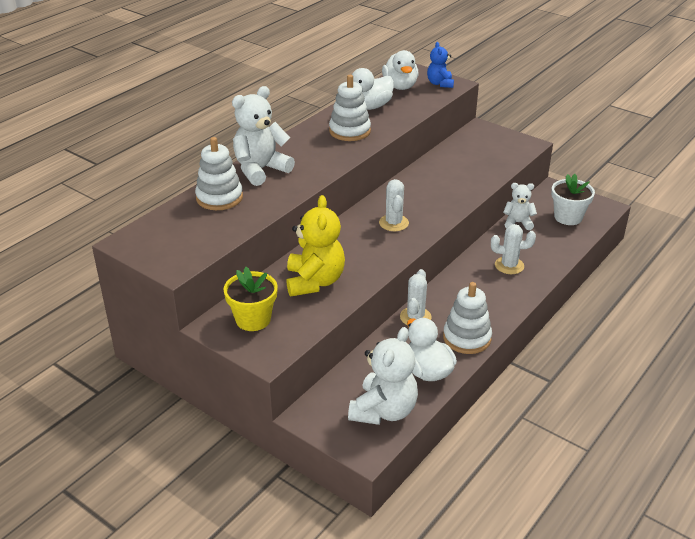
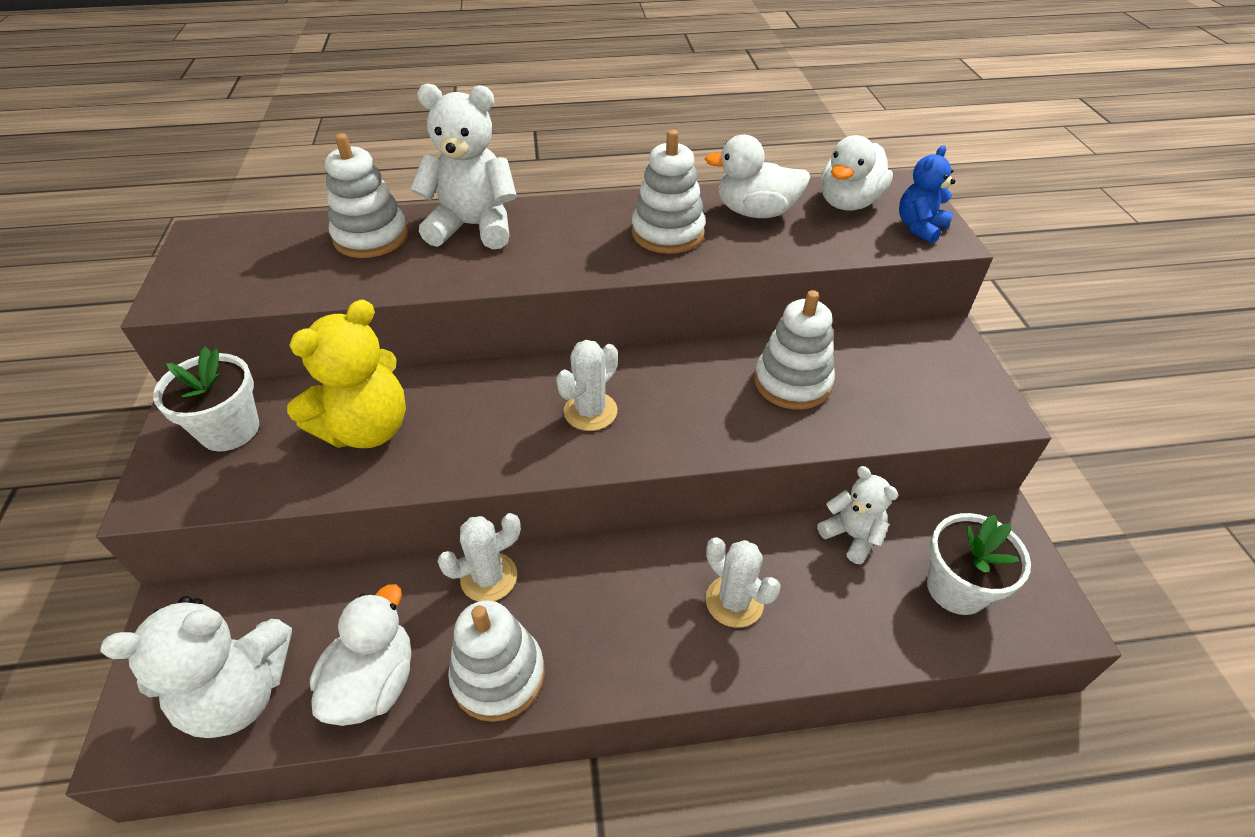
camera: 45 degrees right, 10 degrees up
(253, 319) = (230, 430): yellow flower pot -> white flower pot
(450, 172) = (792, 382): none -> white stacking toy

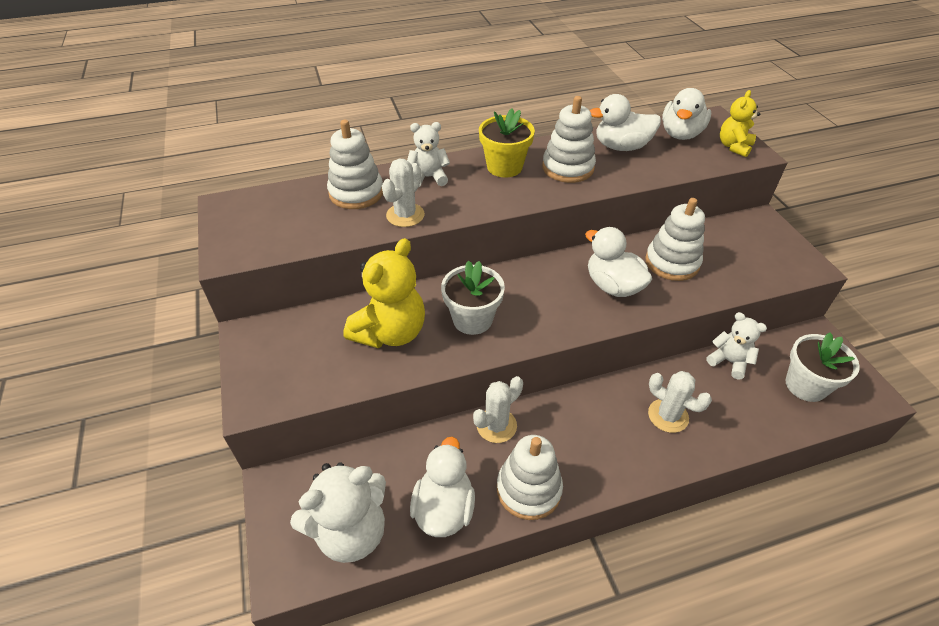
camera: 10 degrees left, 0 degrees up
(230, 430) = (289, 347): white flower pot -> white flower pot (472, 319)
(474, 227) = (428, 177): white teddy bear -> white teddy bear, size x0.58
(581, 223) = (504, 167): none -> yellow flower pot
(590, 411) = (544, 300): white cactus -> white cactus (405, 215)
(694, 404) = (613, 286): none -> white duck
(919, 227) = (734, 147): blue teddy bear -> yellow teddy bear

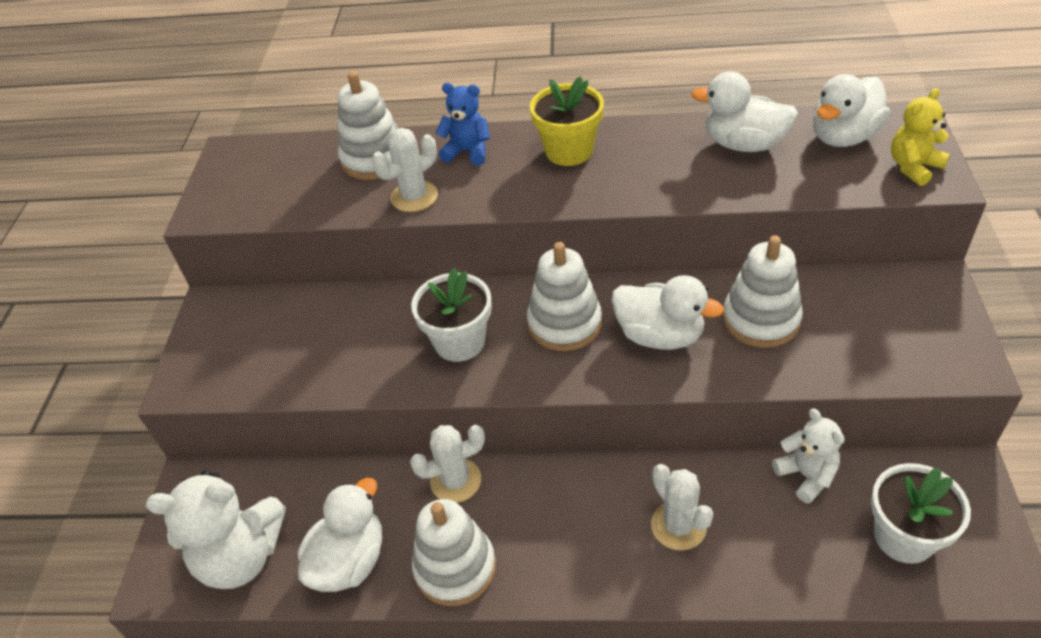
camera: 25 degrees right, 0 degrees up
(390, 332) = (359, 337): yellow teddy bear -> none
(428, 177) = (468, 152): white teddy bear -> blue teddy bear
(568, 168) = (651, 164): white stacking toy -> white stacking toy (564, 323)
(613, 286) = (660, 335): white duck -> white duck turned 135 degrees clockwise

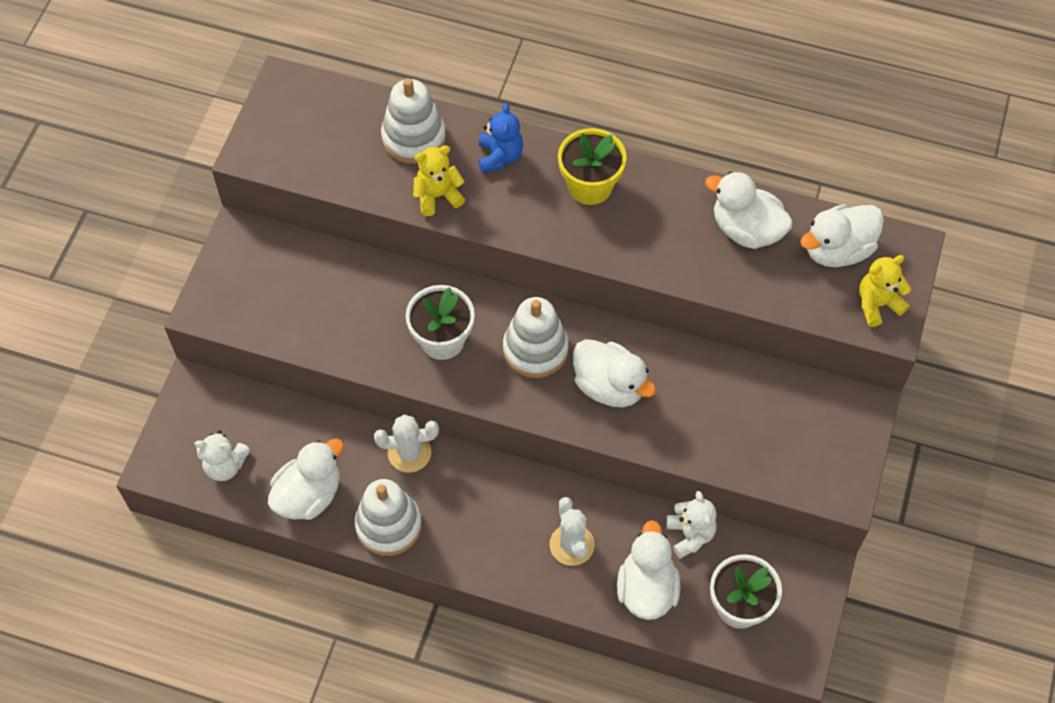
camera: 10 degrees right, 15 degrees up
(241, 557) = (225, 465): white teddy bear -> white teddy bear, size x0.58
(414, 197) = (437, 196): white cactus -> yellow teddy bear
(468, 152) = (500, 156): blue teddy bear -> blue teddy bear turned 60 degrees clockwise
(761, 319) = (699, 397): white stacking toy -> none
(788, 549) = (647, 589): none -> white duck

